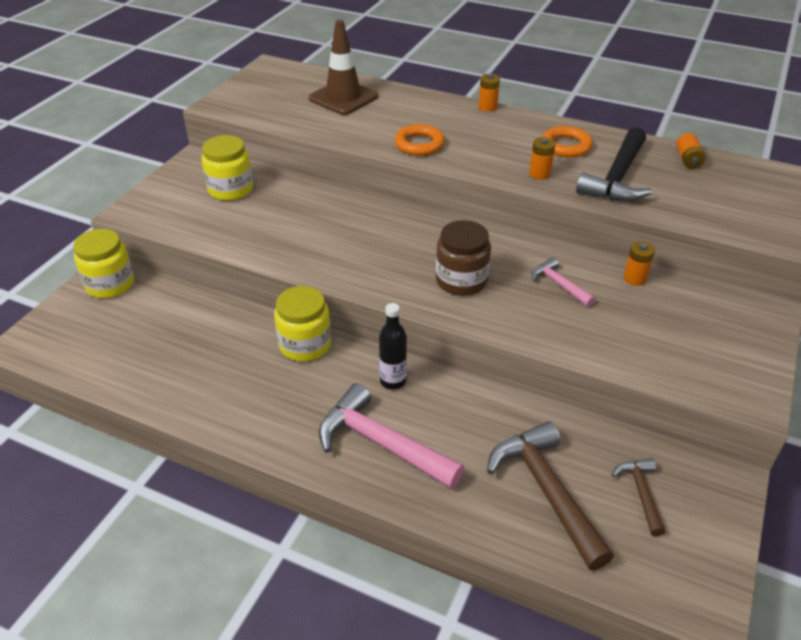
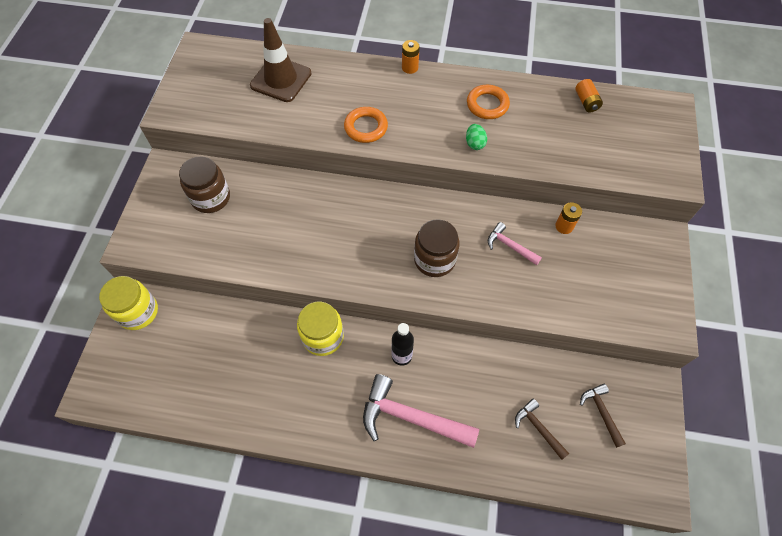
camera: 15 degrees left, 20 degrees up
(230, 189) = (211, 198): yellow jar -> brown jar
(539, 174) = (474, 143): orange battery -> green egg
(547, 491) = (538, 428): brown hammer -> brown hammer, size x0.53
(617, 178) = (536, 135): black hammer -> none

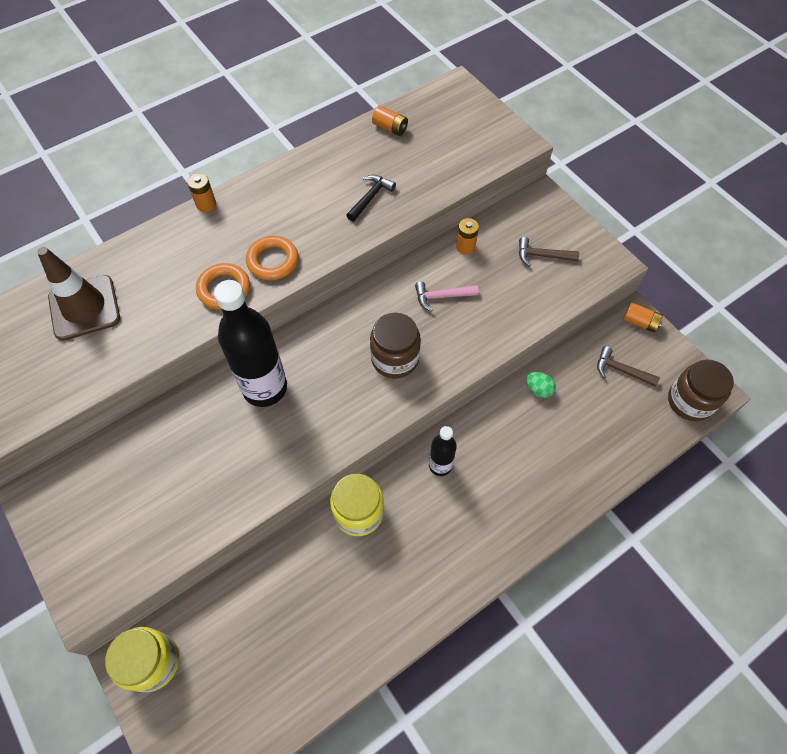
camera: 45 degrees left, 0 degrees up
(211, 198) = (122, 482): brown jar -> brown jar (690, 401)
(337, 210) = (265, 388): none -> black bottle
(411, 417) = (498, 506): pink hammer -> none
(474, 143) = (337, 230): green egg -> green egg (538, 389)
(487, 105) = (312, 188): orange ring -> orange ring (273, 261)
(520, 139) = (370, 197): none -> black hammer
(538, 428) = (593, 423): brown hammer -> brown hammer (542, 256)
(656, 393) = (639, 322): none -> orange battery

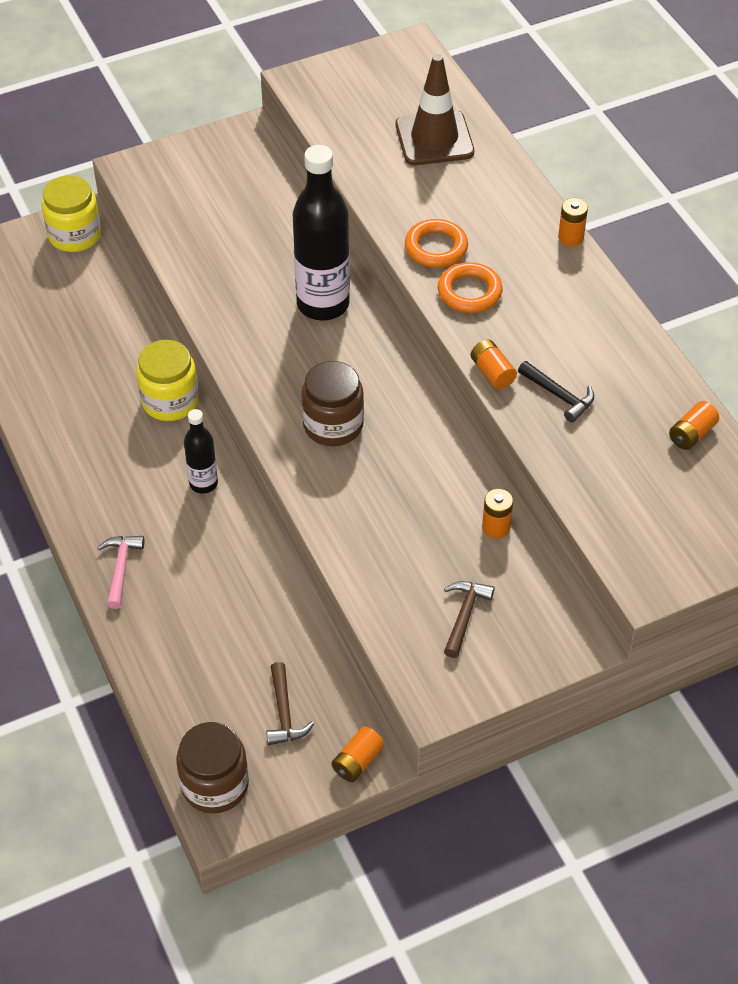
camera: 100 degrees right, 10 degrees down
(355, 237) = (492, 372): none -> orange battery
(441, 296) = (416, 486): pink hammer -> pink hammer (121, 568)
(538, 389) = (278, 607): green egg -> none
(621, 370) = (284, 713): brown hammer -> brown hammer turned 135 degrees clockwise

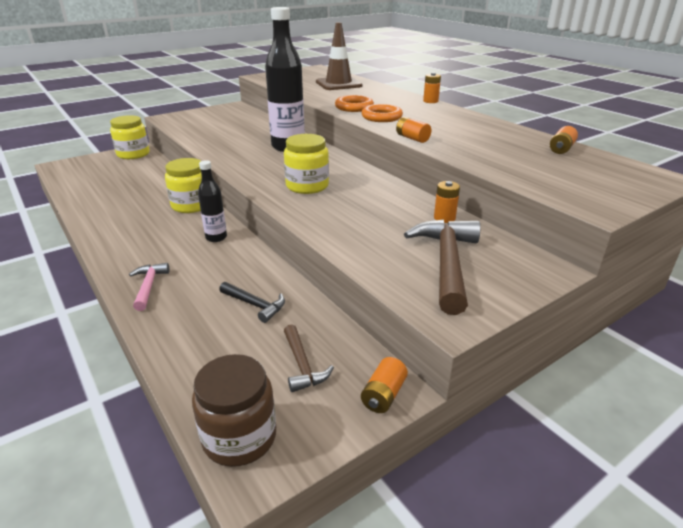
camera: 10 degrees left, 20 degrees down
(333, 425) = (307, 186): brown jar -> yellow jar
(464, 615) = (447, 263): brown hammer -> brown hammer, size x1.89
(559, 396) = (462, 142): black hammer -> black hammer (255, 305)

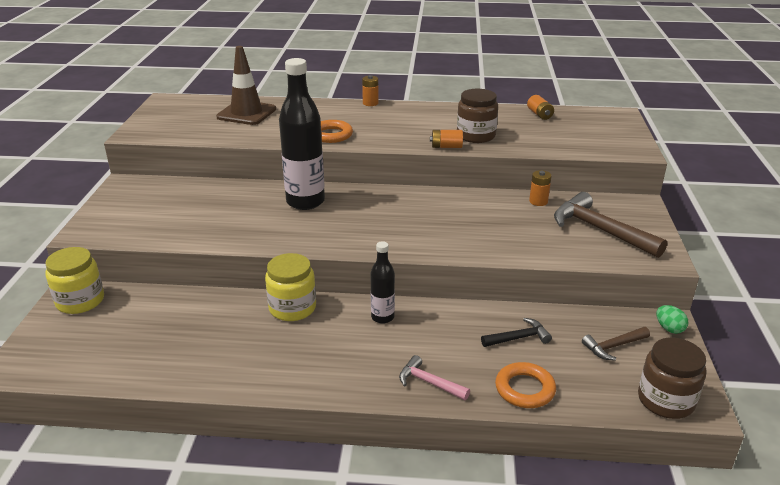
camera: 50 degrees left, 0 degrees up
(302, 365) = (613, 346): brown hammer -> brown hammer turned 135 degrees clockwise
(307, 186) = (409, 227): yellow jar -> none
(381, 117) = (377, 136): orange ring -> orange ring (525, 389)
(383, 395) = (669, 328): orange battery -> green egg
(456, 141) = (476, 136): none -> brown jar

